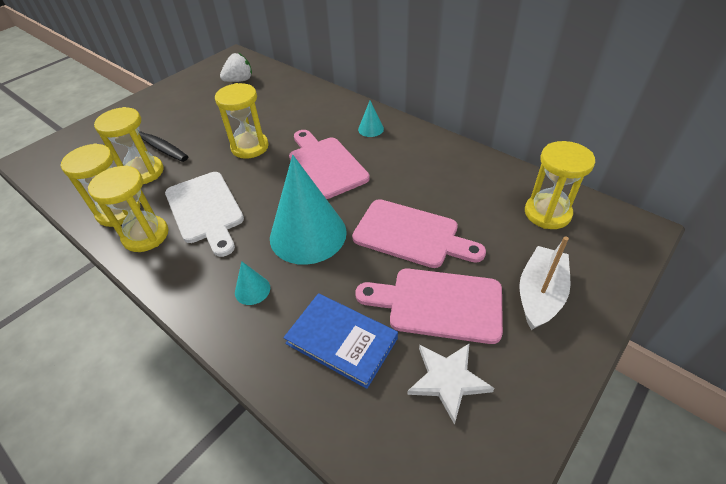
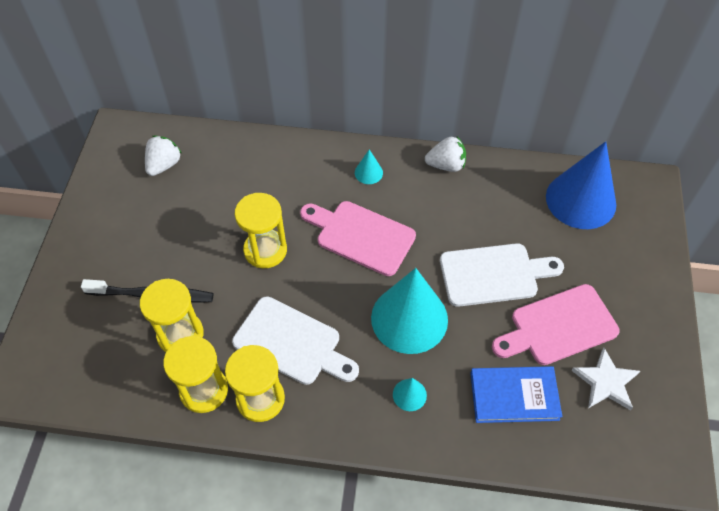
camera: 35 degrees left, 10 degrees up
(411, 234) = (493, 274): pink cutting board -> white cutting board
(438, 145) = (446, 165): none -> white strawberry
(540, 294) = (620, 279): white boat -> none
(547, 213) = (580, 200): yellow hourglass -> blue cone

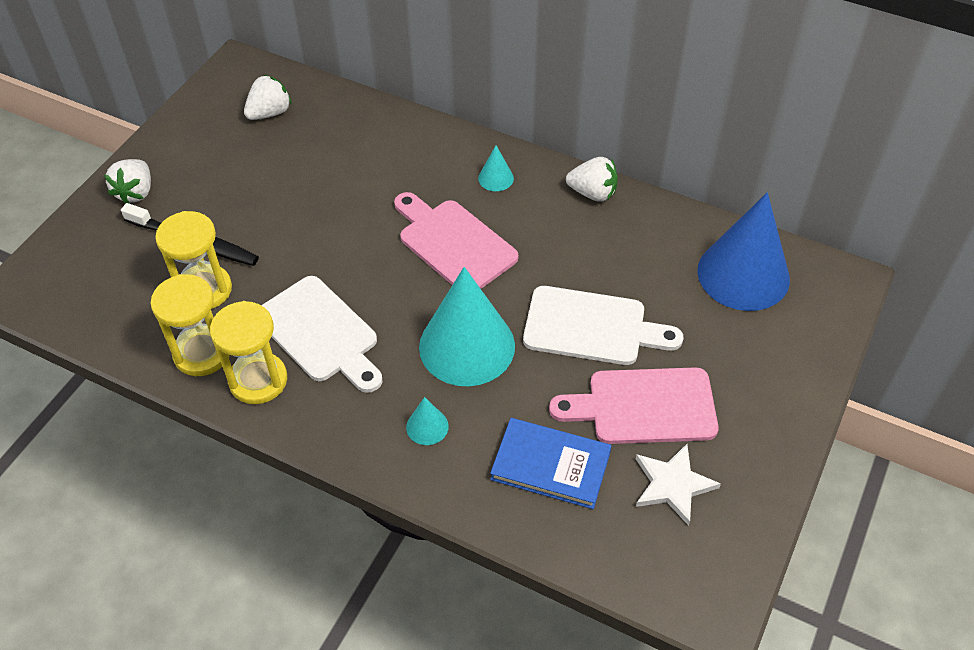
camera: 20 degrees right, 5 degrees down
(82, 266) = (136, 192): none -> white strawberry
(265, 250) = (338, 229): yellow hourglass -> none

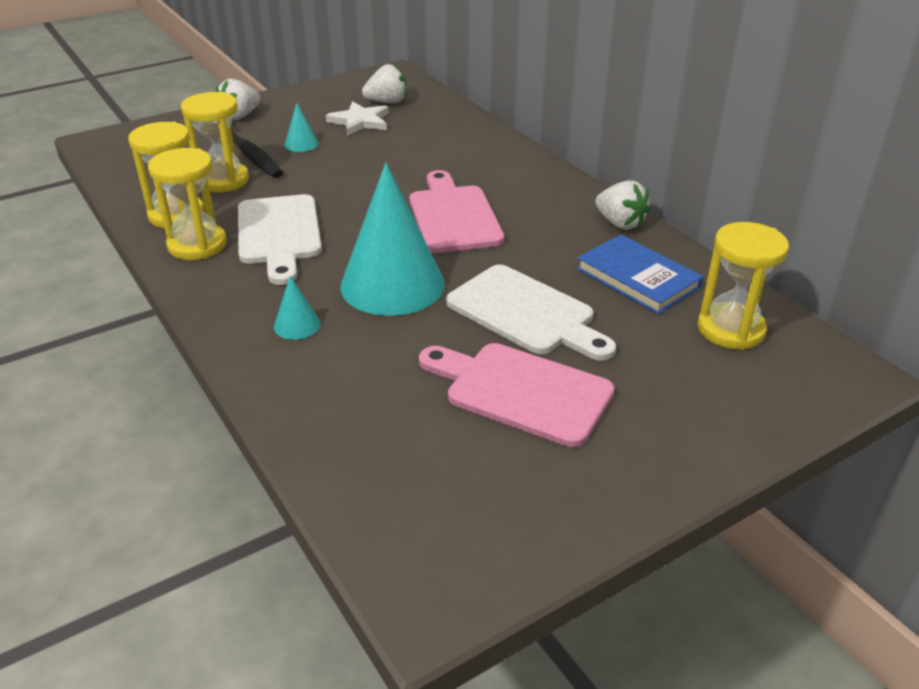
camera: 30 degrees right, 15 degrees down
(496, 178) = (535, 188): turquoise cone -> turquoise cone (301, 144)
(551, 465) = (379, 398): blue book -> blue book (638, 278)
(672, 485) = (490, 467): white star -> white star (360, 121)
(743, 274) = (730, 329): blue cone -> yellow hourglass

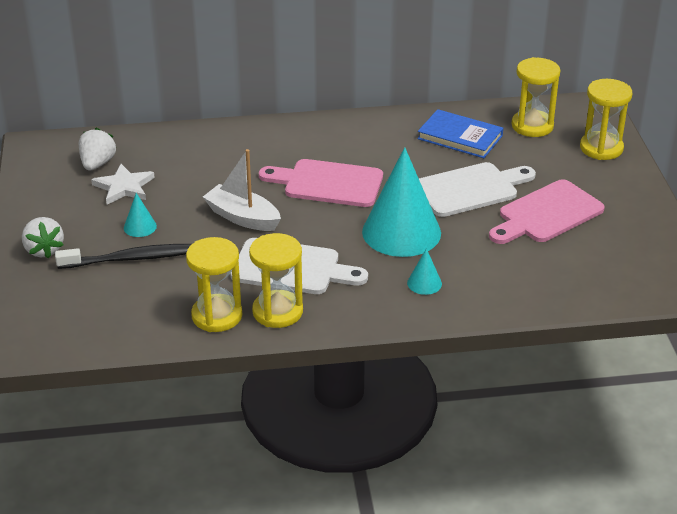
camera: 65 degrees left, 0 degrees up
(223, 180) = (173, 281): yellow hourglass -> yellow hourglass (601, 148)
(352, 186) = (242, 217): none -> white boat
(620, 223) = (391, 121): white strawberry -> none
(638, 278) = (460, 137): blue book -> blue book turned 45 degrees clockwise

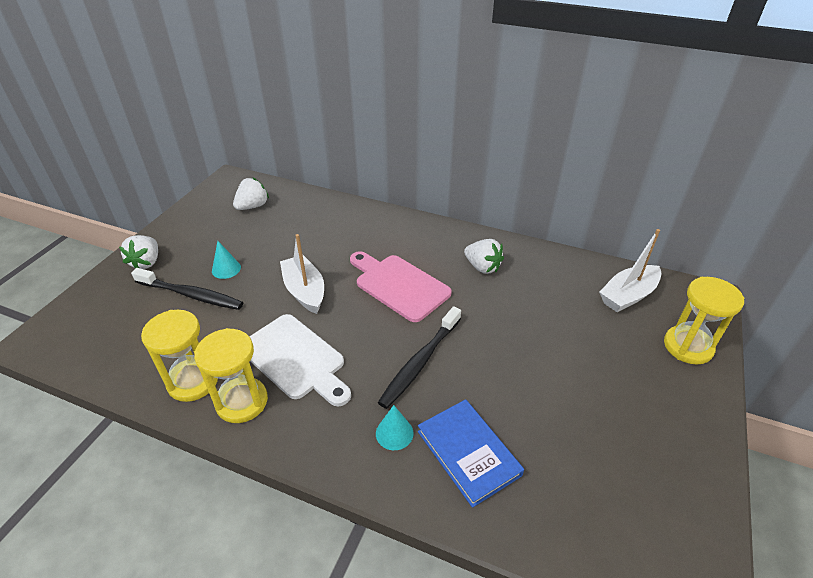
camera: 30 degrees right, 5 degrees up
(124, 187) = (250, 231): white star -> none
(391, 144) = (482, 267): none -> white strawberry
(401, 232) = (420, 362): turquoise cone -> black toothbrush
(460, 137) = (549, 282): blue book -> blue book (468, 453)
(470, 189) = (520, 341): white cutting board -> none
(532, 126) = (628, 295): yellow hourglass -> white boat
(547, 214) = (579, 403): pink cutting board -> none

